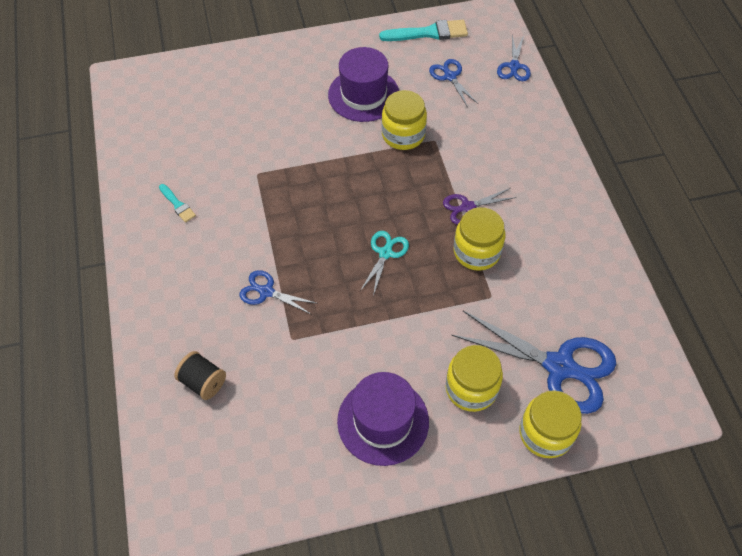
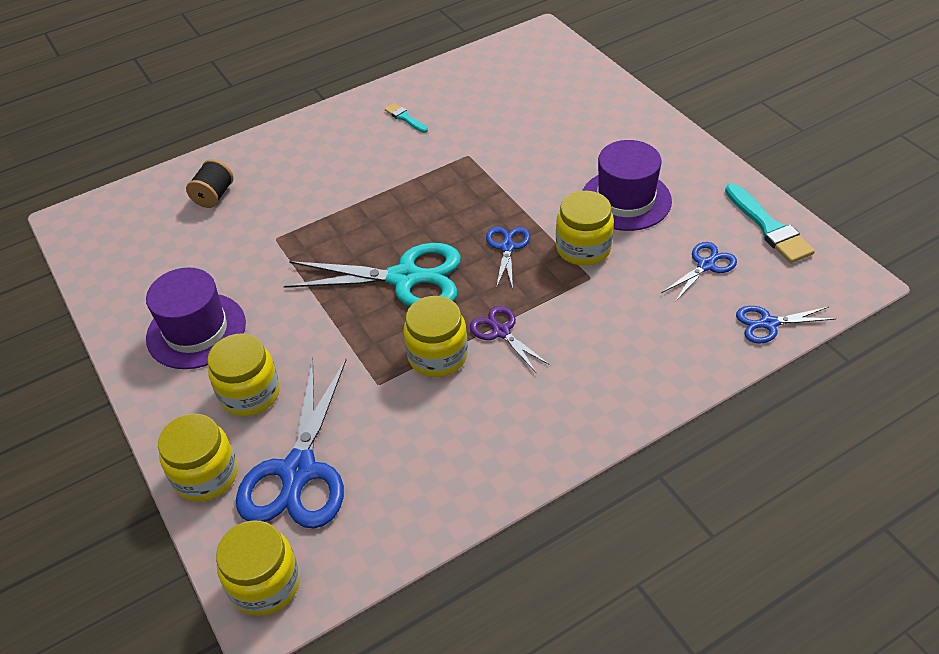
camera: 75 degrees right, 10 degrees down
(177, 205) = (405, 118): turquoise brush -> turquoise brush turned 105 degrees clockwise
(266, 292) = (324, 205): blue scissors -> blue scissors (507, 247)
(385, 253) = (405, 278): turquoise scissors -> turquoise scissors, size x1.98
(652, 405) = (265, 584): none -> yellow jar

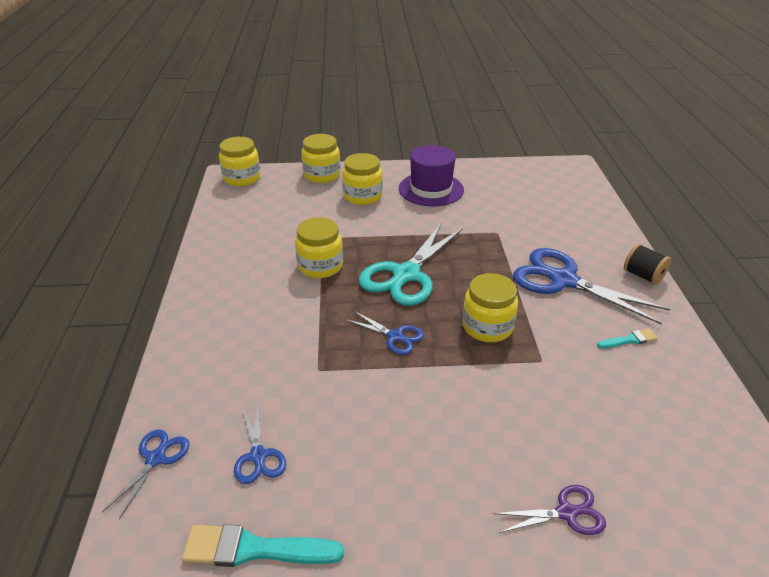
camera: 115 degrees right, 10 degrees down
(214, 196) = (566, 218): black spool -> black spool (643, 276)
(298, 471) = (292, 199): blue scissors -> blue scissors (563, 280)
(501, 332) = (311, 300): purple scissors -> purple scissors (566, 513)
(583, 248) = (355, 381): yellow jar -> yellow jar (487, 327)
(625, 200) = (393, 445): purple hat -> none

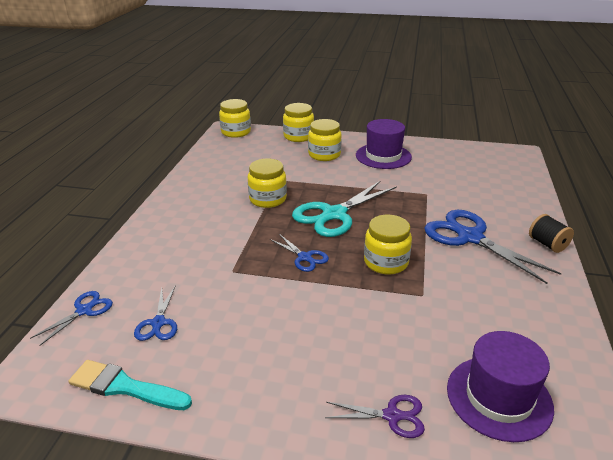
camera: 15 degrees right, 5 degrees down
(629, 340) = (511, 292): turquoise brush -> none
(662, 466) = (499, 397): none -> purple hat

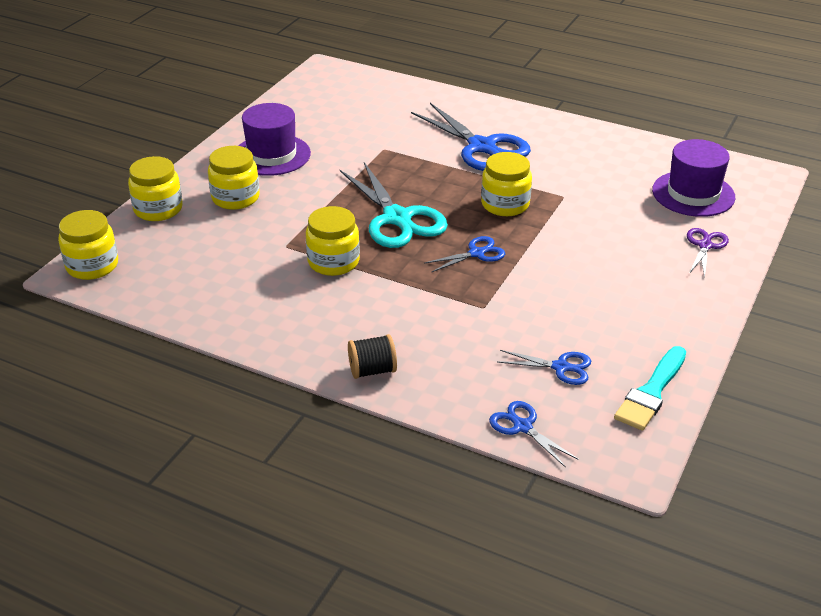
camera: 75 degrees left, 5 degrees up
(470, 237) = (482, 147): blue scissors -> blue scissors turned 105 degrees counterclockwise
(547, 244) = (510, 111): black spool -> black spool (372, 370)

